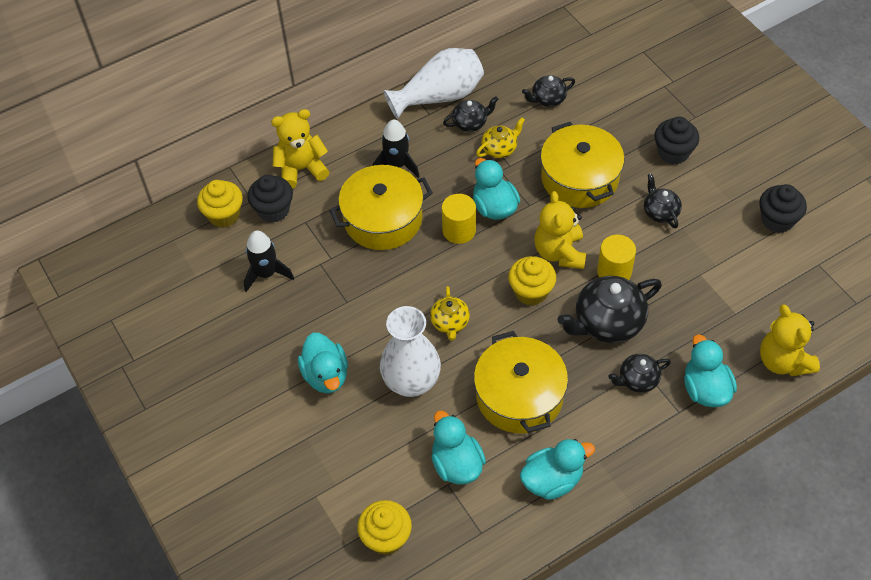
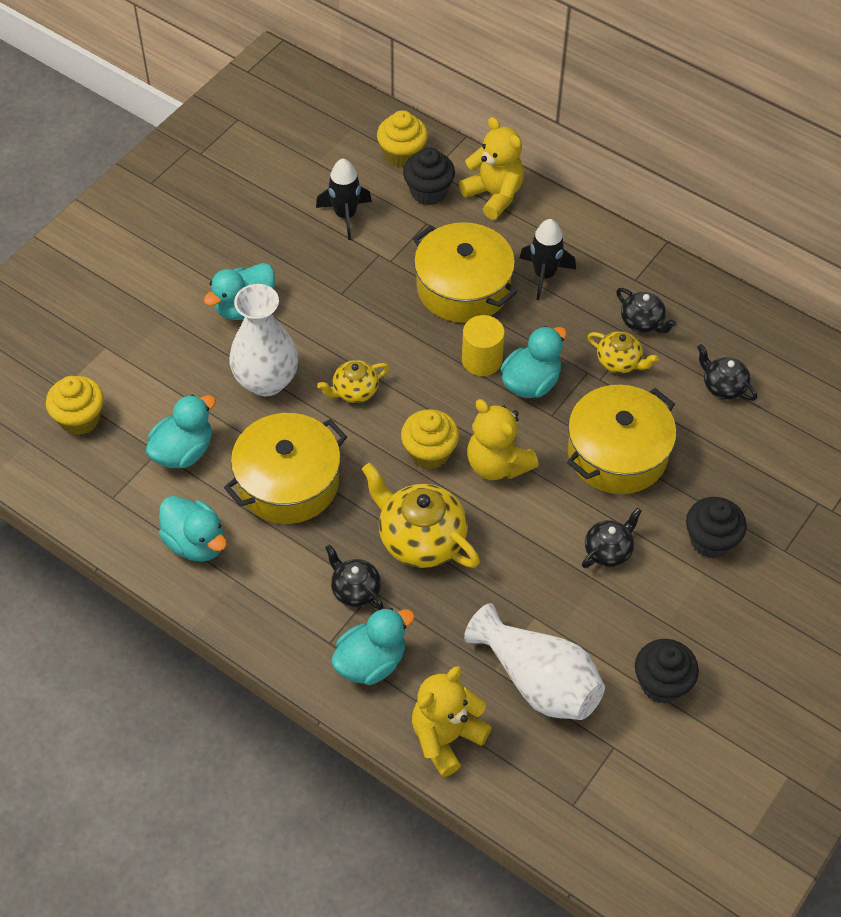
camera: 65 degrees right, 0 degrees up
(439, 96) = (666, 280): white vase -> white vase (538, 681)
(559, 252) = (497, 464): yellow teddy bear -> yellow teddy bear turned 105 degrees counterclockwise
(607, 323) = (420, 539): black teapot -> yellow teapot
(614, 271) = (496, 526): yellow cylinder -> none

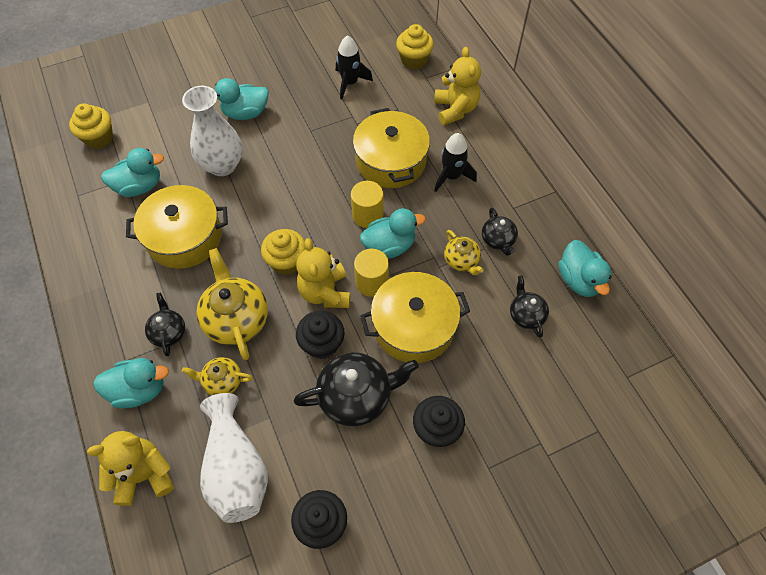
camera: 30 degrees right, 5 degrees up
(196, 543) = (100, 249): turquoise duck -> turquoise duck (579, 280)
(354, 391) = (270, 197): yellow teapot -> yellow teapot (222, 381)
(428, 192) = (413, 90): black cupcake -> black cupcake (322, 344)
(540, 430) = (372, 282): none -> yellow cylinder
(608, 550) = (356, 396): black teapot -> black teapot, size x1.80

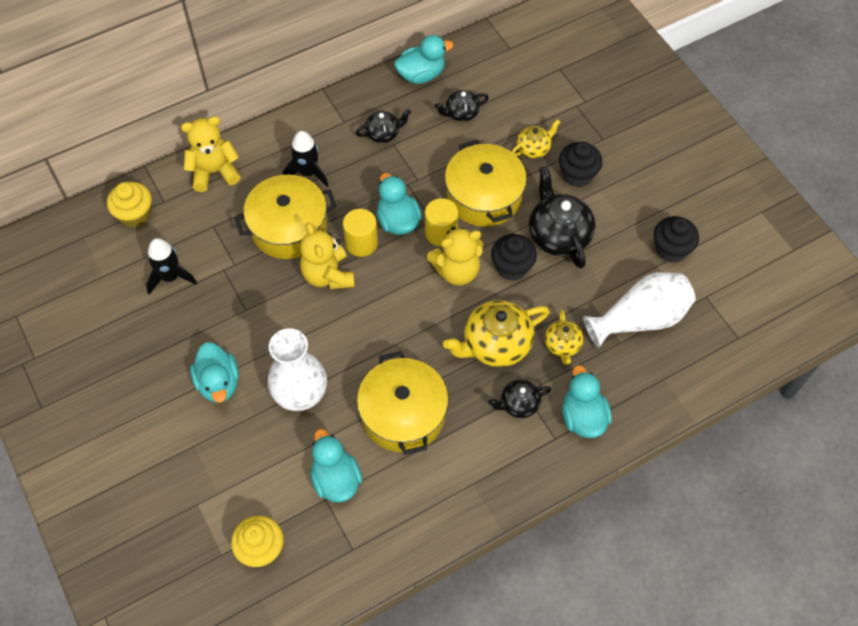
camera: 95 degrees left, 0 degrees up
(144, 475) = (661, 393): yellow teddy bear -> yellow teddy bear (328, 275)
(287, 262) = (425, 309): yellow cupcake -> none
(461, 261) = (409, 161): yellow teapot -> yellow teapot (534, 148)

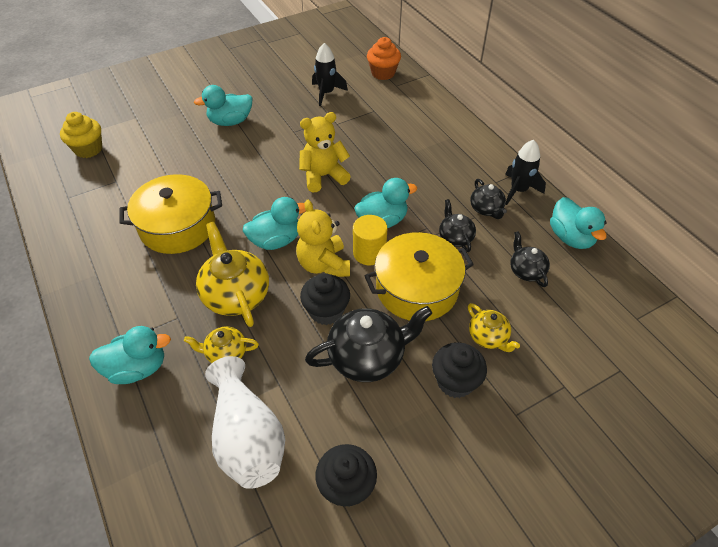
camera: 90 degrees right, 10 degrees down
(135, 215) = (383, 73): yellow cupcake -> orange cupcake
(214, 172) = (427, 108): yellow teddy bear -> none
(289, 227) = (373, 151): yellow pot -> none
(300, 394) = (211, 164): white vase -> none
(308, 173) = (433, 160): black rocket -> black rocket (518, 190)
(336, 479) = (130, 186): turquoise duck -> turquoise duck (276, 240)
(361, 243) = (357, 196): yellow cylinder -> none
(518, 404) = (166, 312): black teapot -> black teapot (455, 237)

